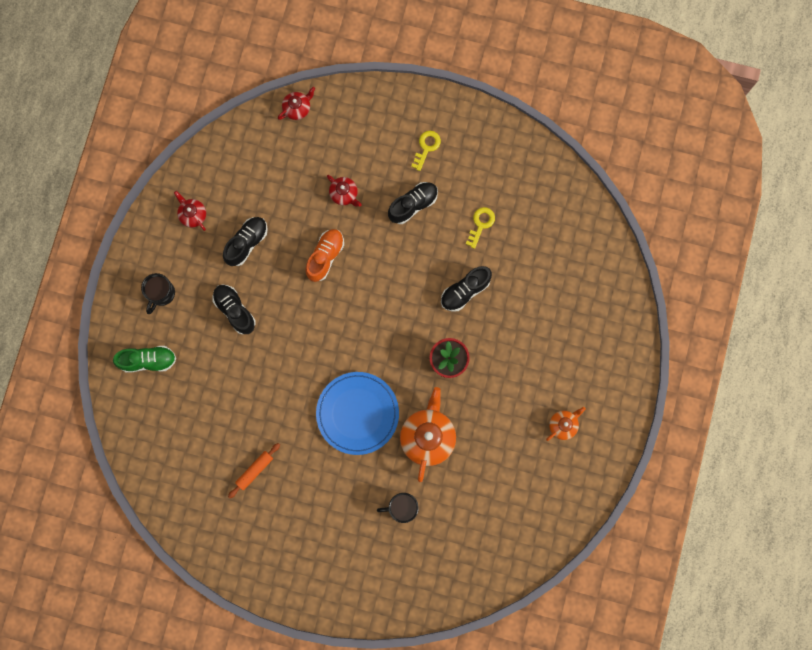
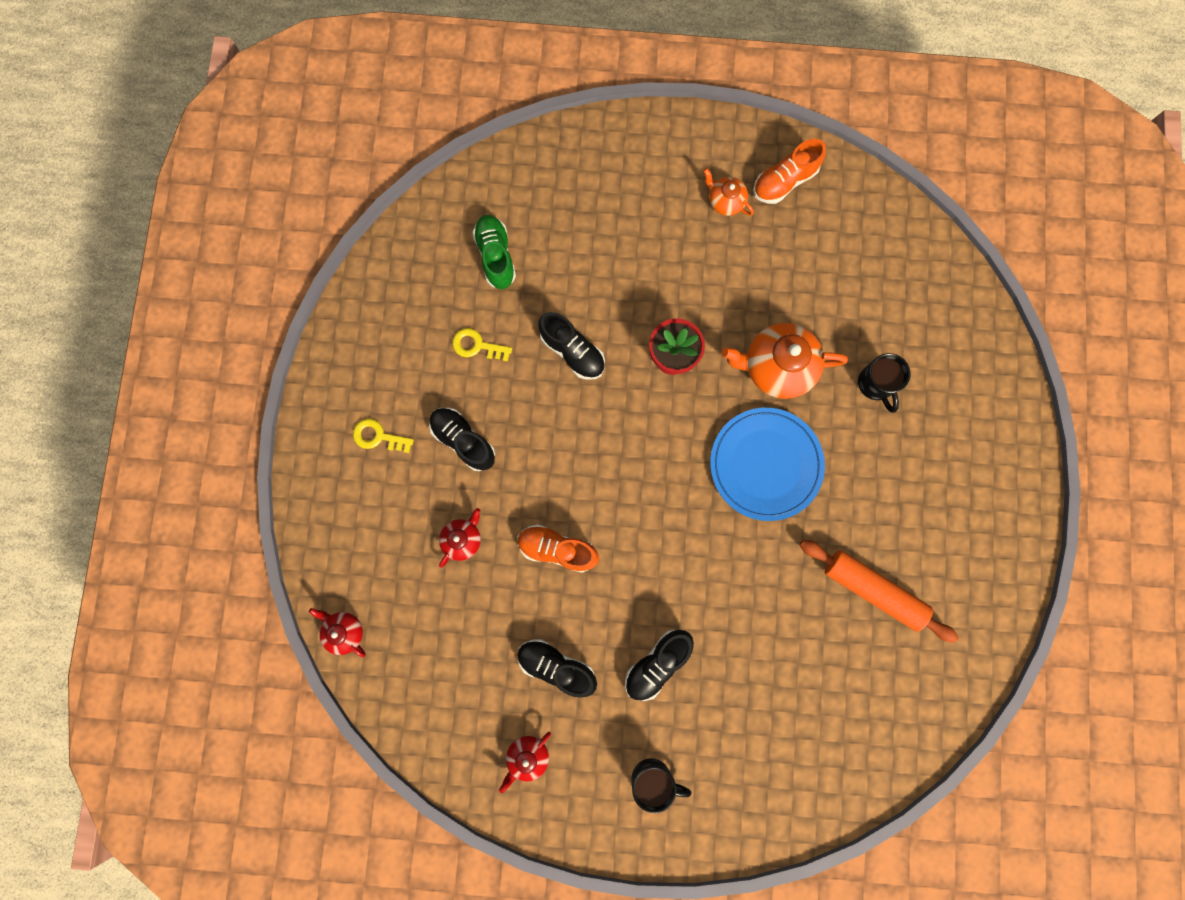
camera: 100 degrees left, 0 degrees up
(148, 360) = (753, 777): green shoe -> green shoe (496, 256)
(255, 470) = (872, 590): orange rolling pin -> orange rolling pin, size x1.74
(572, 473) = (784, 181): none -> orange shoe

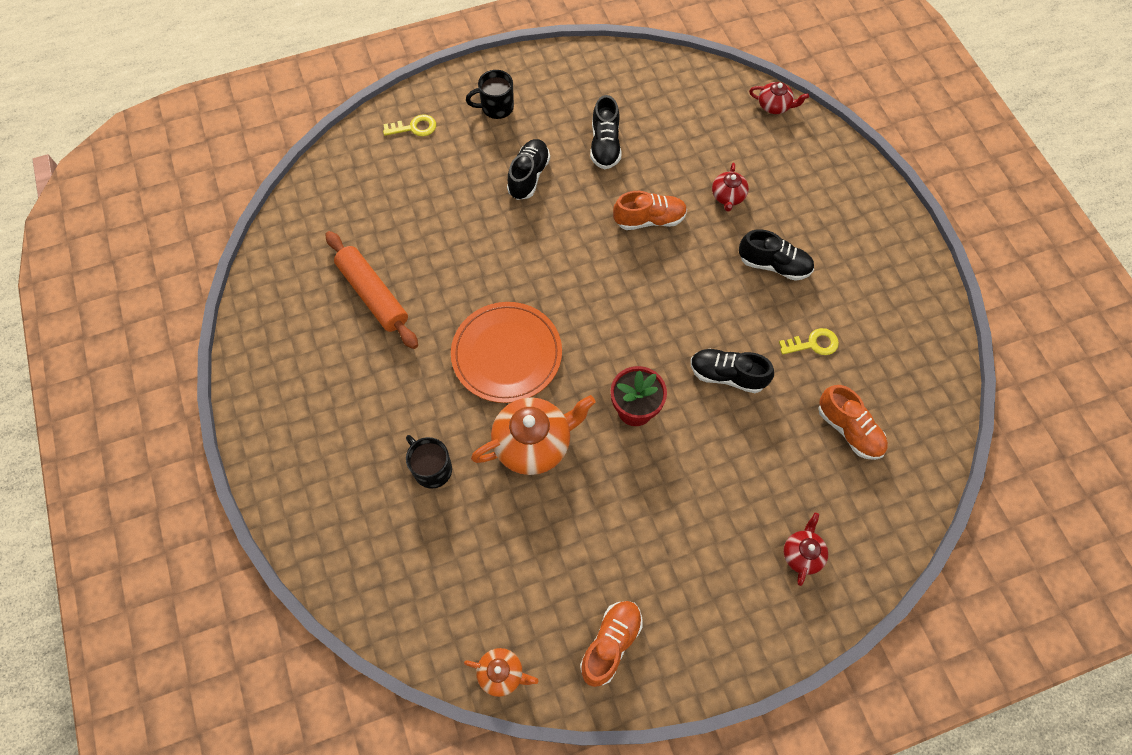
camera: 155 degrees right, 15 degrees down
(378, 436) = (844, 239): yellow key -> yellow key (414, 127)
(496, 256) = (849, 430): green shoe -> orange shoe
(527, 756) = (594, 86): red teapot -> red teapot (802, 554)
(556, 666) = (605, 145): black shoe -> black shoe turned 90 degrees clockwise
(725, 201) = (661, 591): orange teapot -> orange teapot (502, 673)
(765, 464) = (507, 354): blue plate -> orange plate
(872, 590) = (373, 295): orange rolling pin -> orange rolling pin turned 45 degrees clockwise

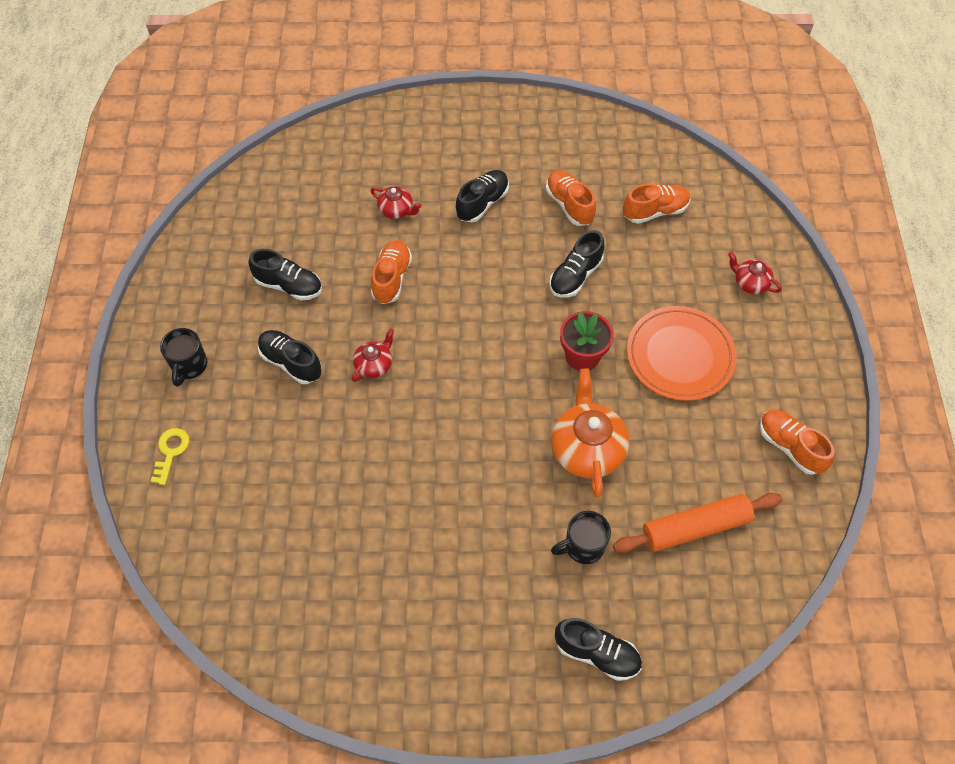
camera: 70 degrees left, 5 degrees down
(332, 511) = (597, 653): none -> black shoe
(373, 295) = (365, 550): orange rolling pin -> orange rolling pin (695, 527)
(502, 673) = (796, 542): orange teapot -> none
(507, 354) = (485, 444): orange plate -> orange plate (680, 356)
(774, 106) = (317, 140): red teapot -> red teapot (374, 365)
(813, 344) = (569, 205): yellow key -> orange shoe

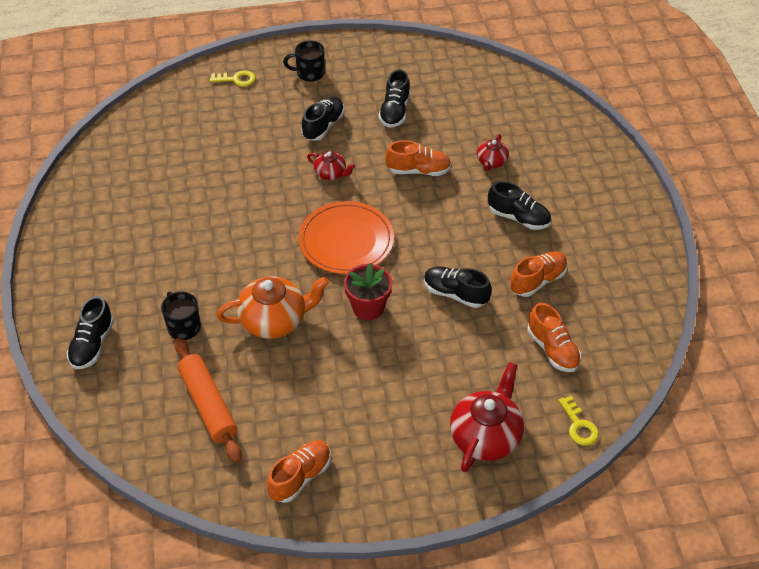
camera: 80 degrees right, 10 degrees down
(680, 356) = (385, 381): orange plate -> orange plate (346, 241)
(743, 211) = (579, 425): none -> yellow key
(750, 283) = (486, 436): red teapot -> red teapot, size x1.89

